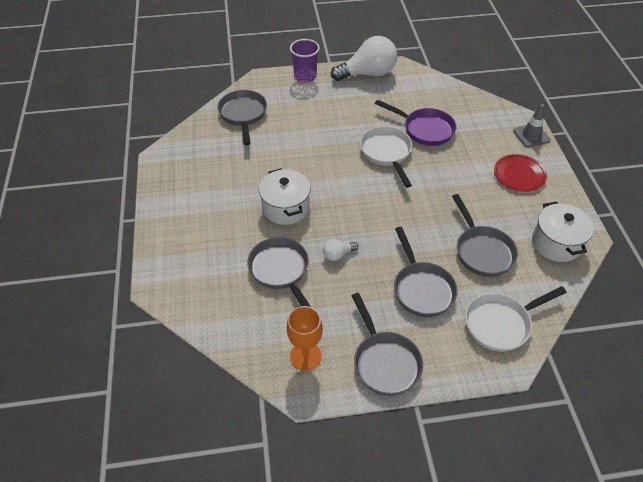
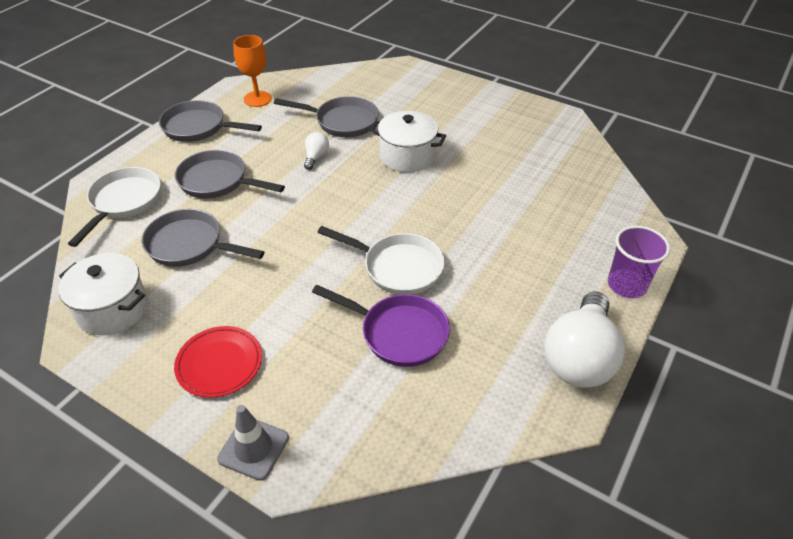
camera: 130 degrees right, 5 degrees down
(243, 115) = (585, 194): grey pan -> none
(425, 129) = (398, 333): purple pan -> purple pan turned 135 degrees counterclockwise

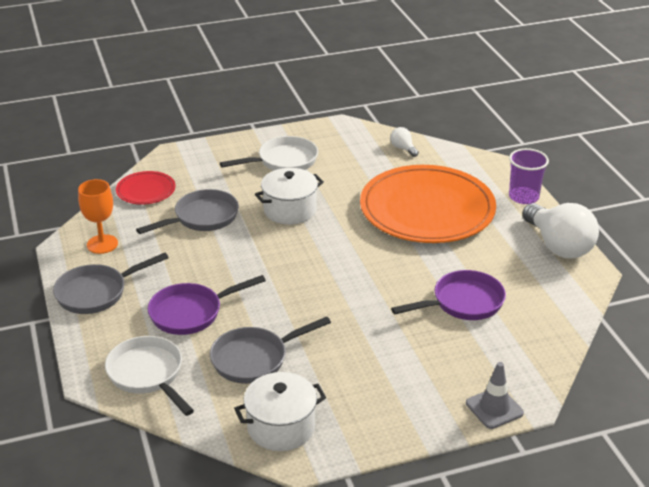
camera: 50 degrees left, 10 degrees down
(218, 181) = (191, 313): grey pan -> purple pan
(219, 363) = (402, 394): red plate -> red plate (146, 191)
(316, 157) = (230, 251): white light bulb -> white light bulb (403, 148)
(397, 267) = (402, 273): white pan -> white pan (283, 161)
(513, 231) = (427, 210): none -> orange plate

